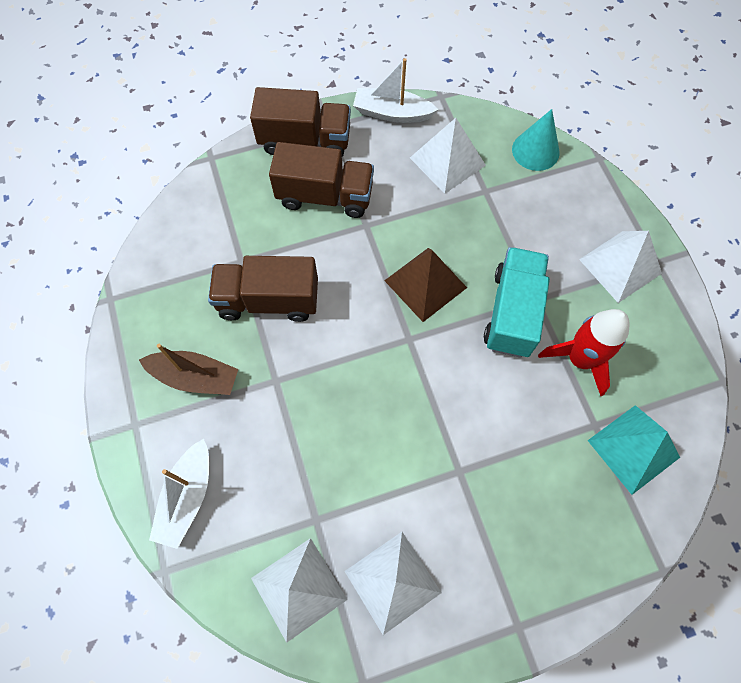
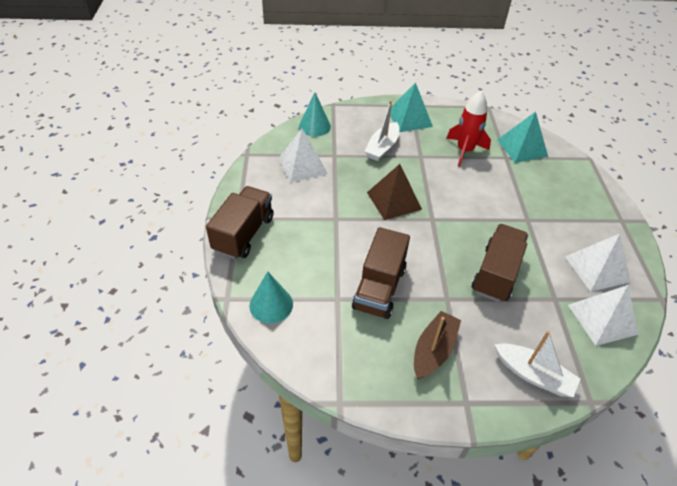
camera: 75 degrees left, 20 degrees down
(214, 200) = (271, 304): none -> turquoise cone
(325, 196) = (301, 234): brown truck -> brown truck (496, 274)
(392, 113) = (246, 181): white boat -> white boat (382, 147)
(512, 312) = (427, 168): turquoise truck -> none
(620, 266) = (409, 119): white pyramid -> turquoise pyramid

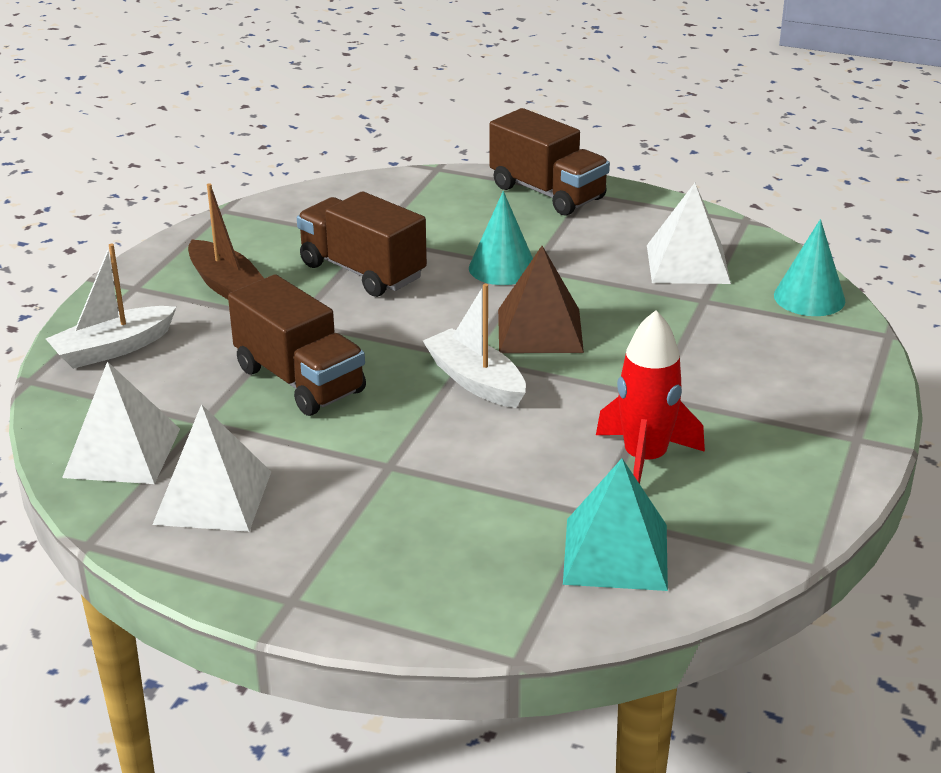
camera: 115 degrees right, 15 degrees down
(271, 304) = (402, 193): turquoise cone -> turquoise cone (502, 268)
(382, 147) = (704, 357): white boat -> white boat (475, 381)
(409, 119) = (799, 420): turquoise pyramid -> none

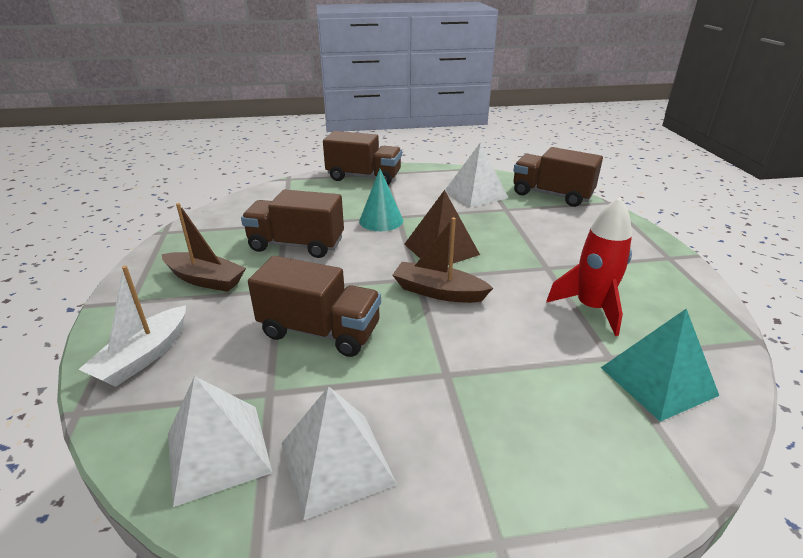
camera: 30 degrees left, 0 degrees up
(475, 381) = (438, 292): white boat -> brown boat
(809, 298) = (552, 195): turquoise cone -> brown truck

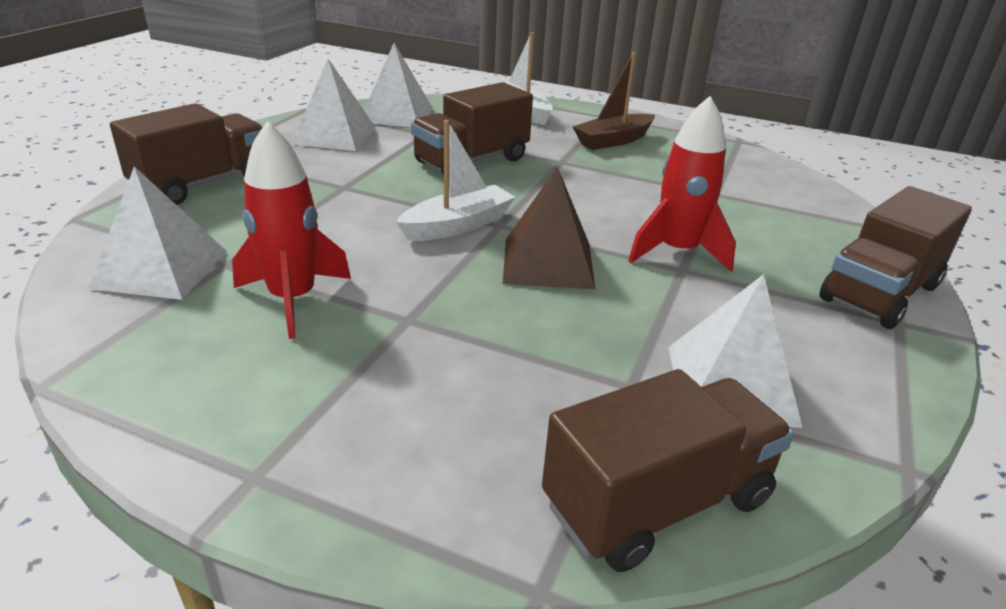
camera: 120 degrees right, 0 degrees up
(296, 245) = (649, 187): brown truck -> brown truck (202, 184)
(381, 220) = (677, 252): turquoise cone -> red rocket
(438, 292) = (457, 225): brown boat -> white boat
(658, 381) = (161, 269): turquoise pyramid -> white pyramid

